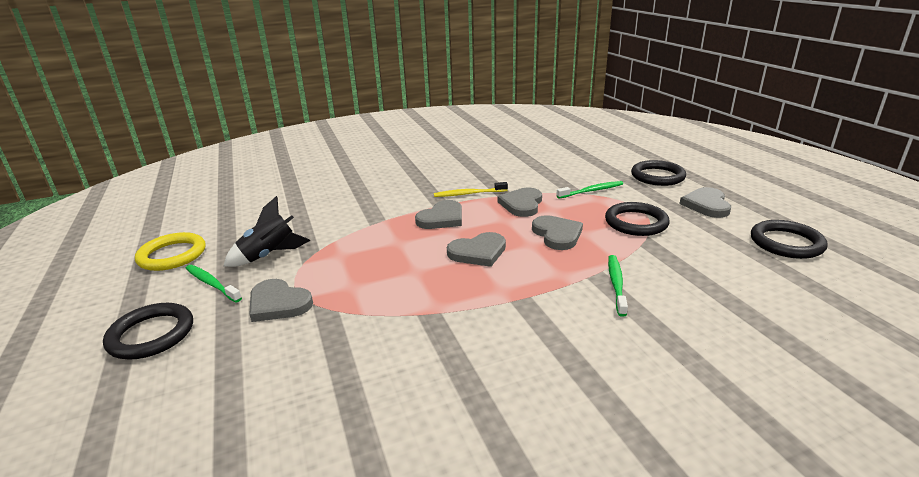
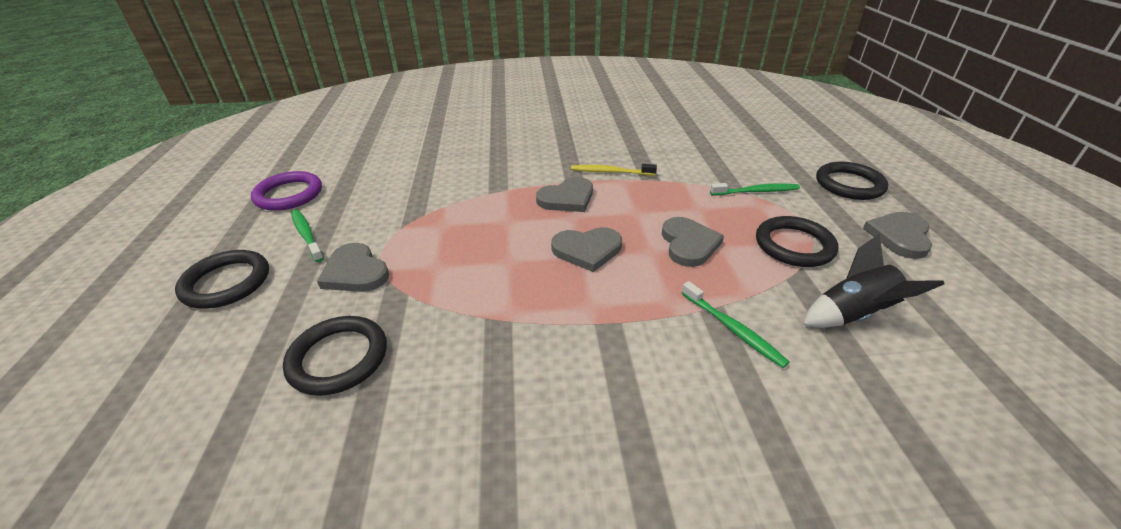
camera: 15 degrees right, 10 degrees up
(172, 255) = (289, 194): yellow ring -> purple ring
(269, 255) = (374, 212): black rocket -> black rocket (853, 315)
(522, 204) = (664, 196): grey heart -> none
(616, 284) = (732, 329): green toothbrush -> green toothbrush turned 120 degrees clockwise
(786, 243) = (993, 315): black ring -> black ring (338, 358)

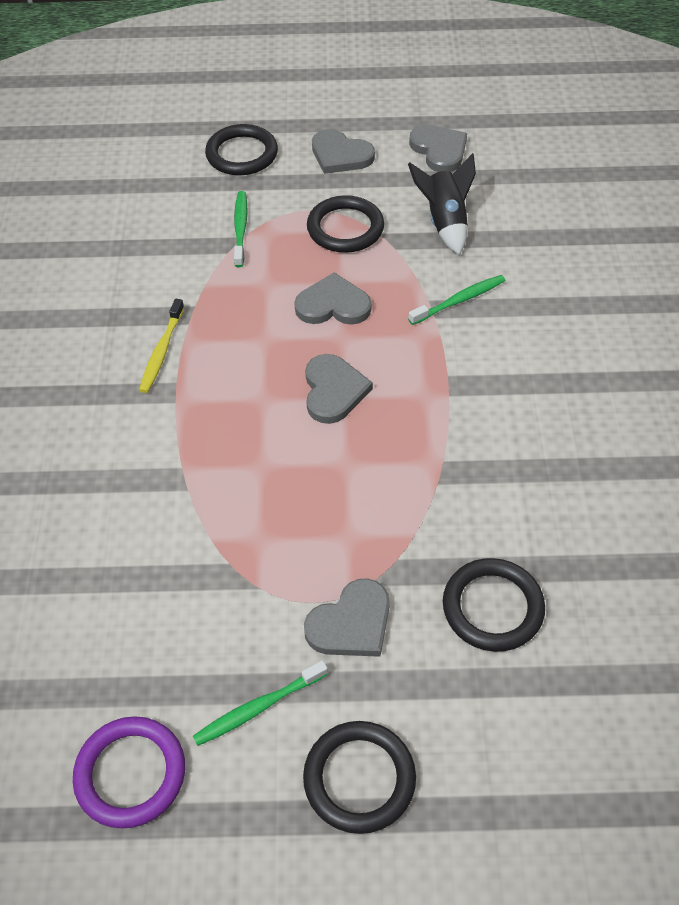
camera: 85 degrees left, 15 degrees up
(567, 198) = (219, 402): grey heart -> grey heart (439, 150)

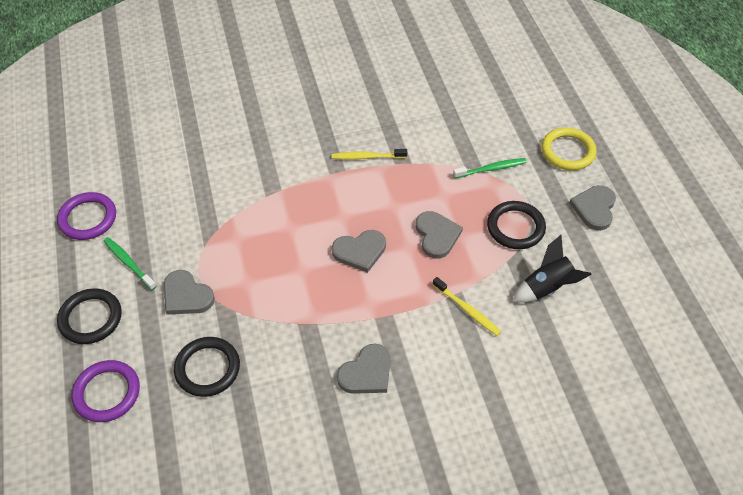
camera: 75 degrees right, 0 degrees up
(242, 154) = (568, 151): black ring -> yellow ring
(439, 150) = (631, 270): grey heart -> grey heart (366, 373)
(459, 301) = (467, 310): green toothbrush -> yellow toothbrush
(512, 759) = (107, 393): none -> purple ring

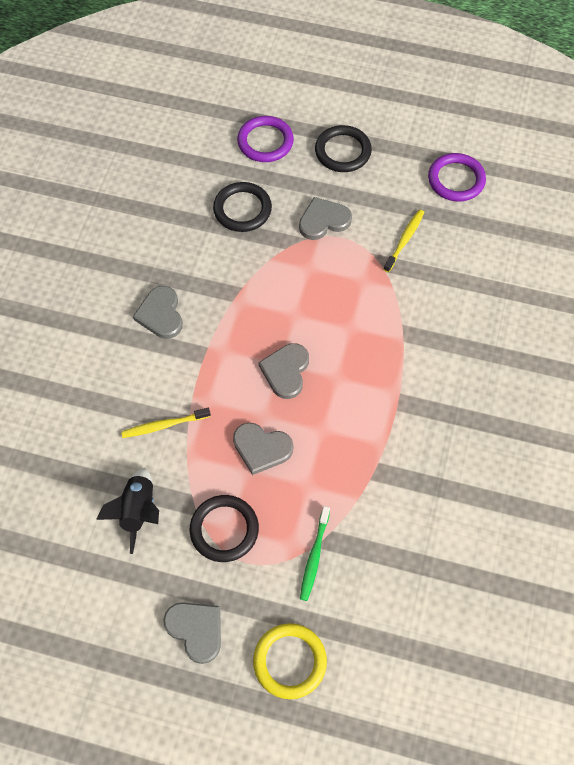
camera: 120 degrees right, 10 degrees up
(129, 263) = (385, 193): green toothbrush -> none
(367, 157) = (403, 440): yellow toothbrush -> yellow toothbrush (404, 240)

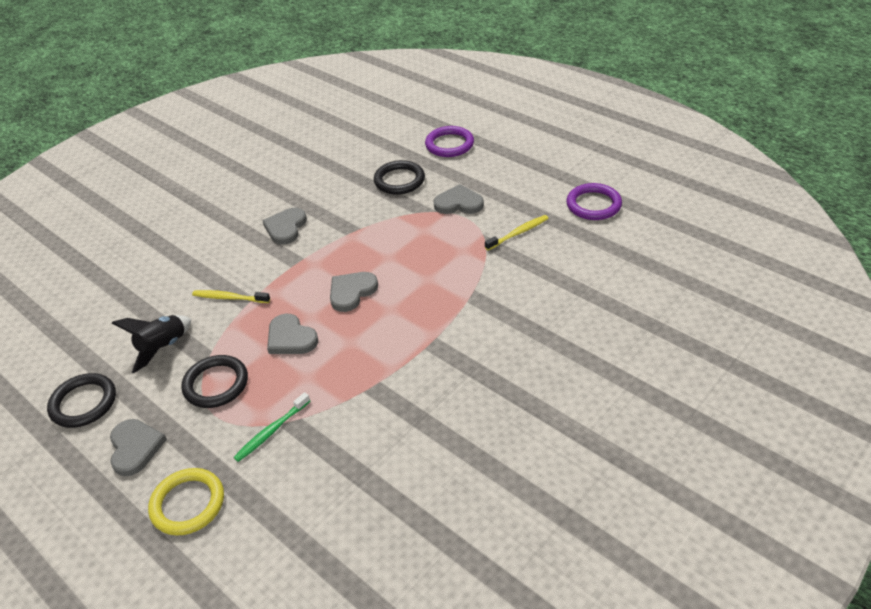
camera: 30 degrees right, 20 degrees down
(343, 151) = (507, 164): black ring -> black ring (83, 403)

